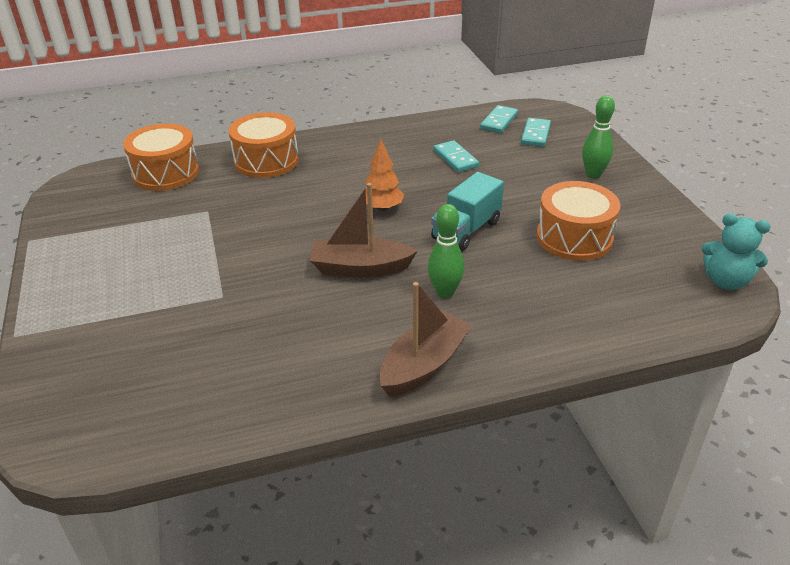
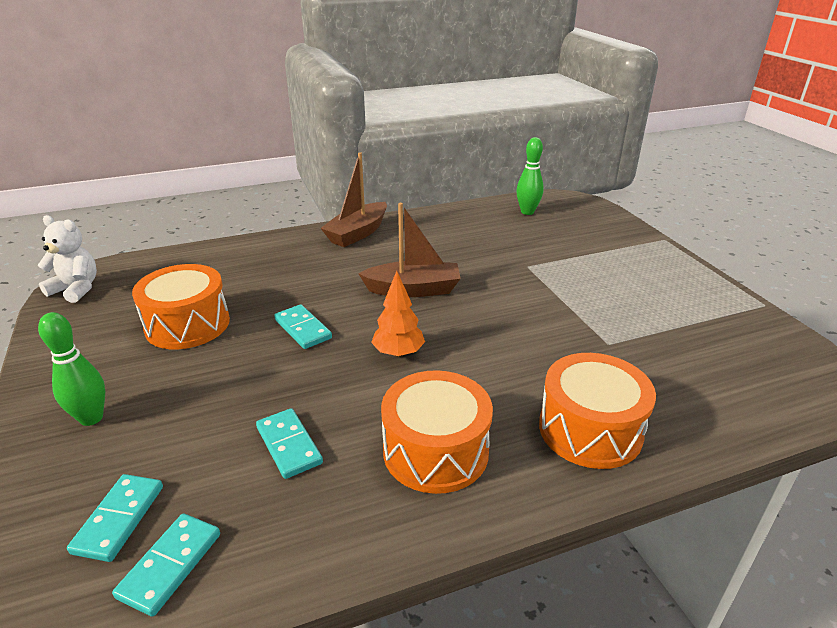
camera: 175 degrees right, 5 degrees down
(166, 173) = (720, 400): orange drum -> orange drum (435, 451)
(445, 292) = (336, 274): green bowling pin -> green bowling pin (527, 212)
(466, 230) = (302, 329): turquoise truck -> turquoise domino
(726, 281) = (76, 289): turquoise teddy bear -> white teddy bear

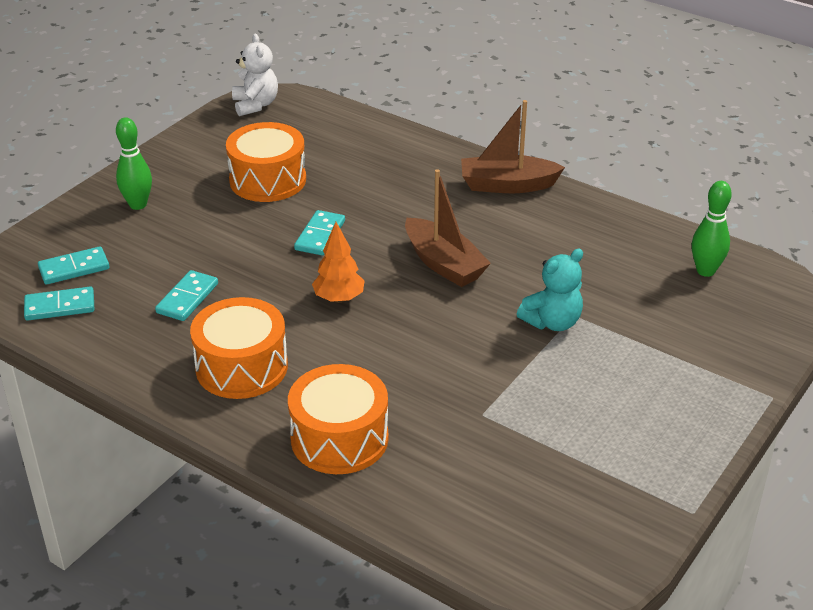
camera: 55 degrees right, 5 degrees up
(527, 276) = (552, 322): none -> turquoise teddy bear

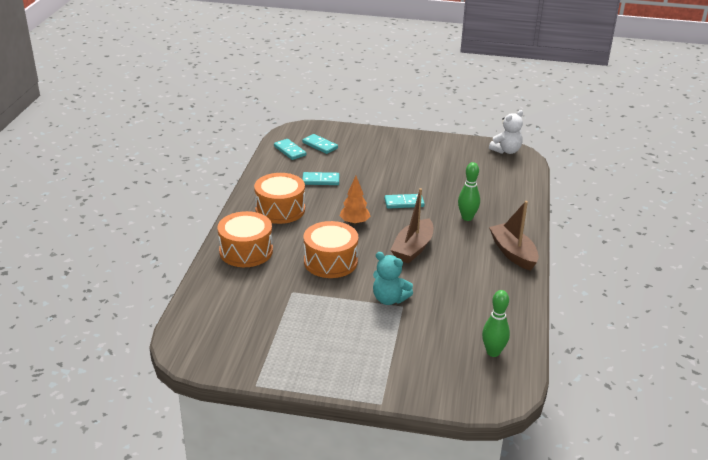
camera: 65 degrees right, 5 degrees down
(138, 205) = (383, 145): green bowling pin -> green bowling pin (467, 218)
(268, 180) = (439, 174): orange drum -> orange drum (330, 261)

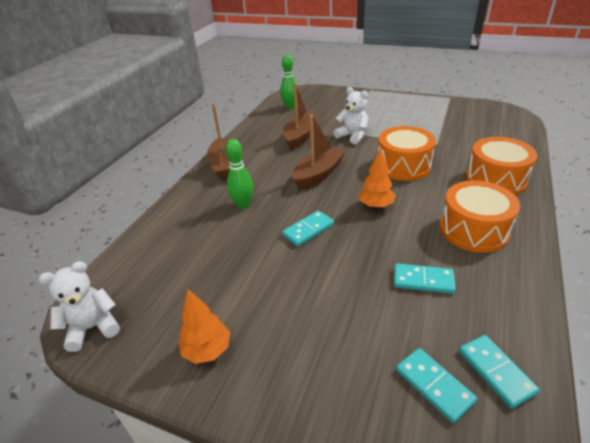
camera: 165 degrees left, 5 degrees up
(389, 299) = (352, 136): turquoise teddy bear -> white teddy bear
(404, 203) = (308, 230): turquoise domino -> turquoise domino turned 45 degrees counterclockwise
(435, 148) = (207, 350): none -> orange tree
(452, 296) = (300, 136): none -> brown boat

